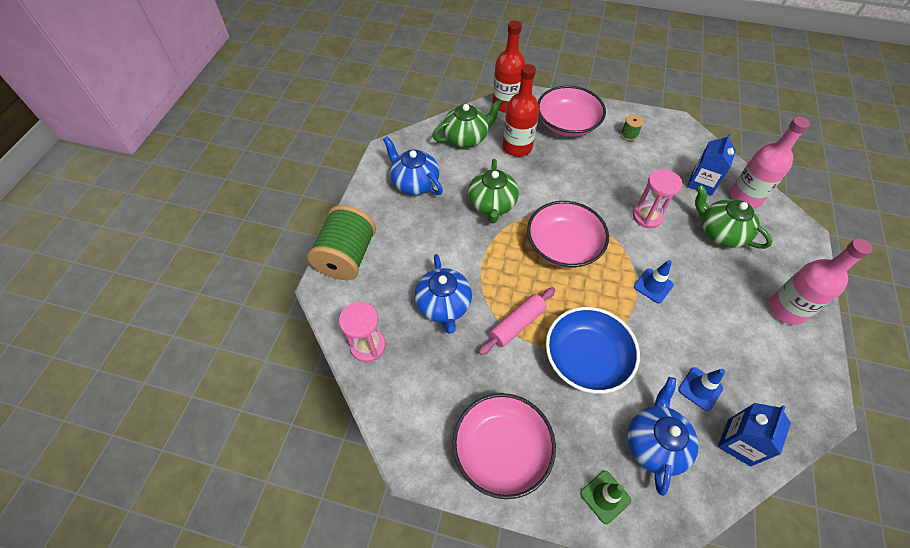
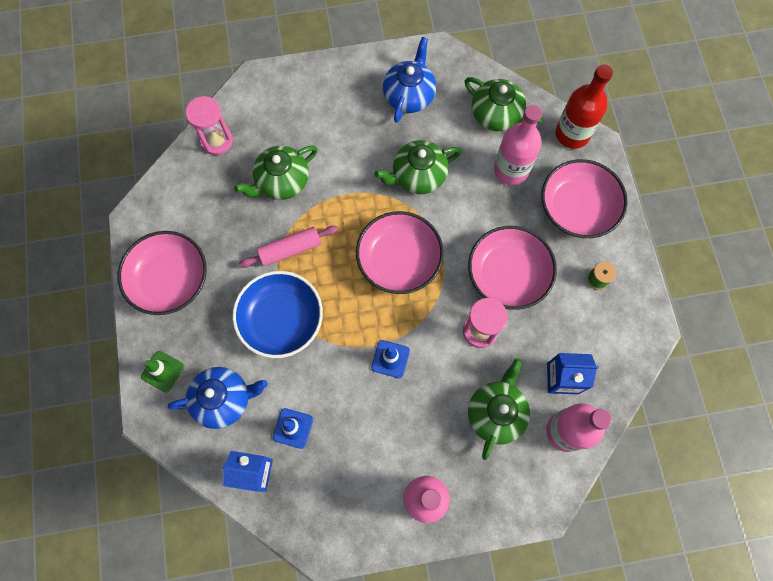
camera: 65 degrees right, 15 degrees up
(347, 257) = (295, 81): green spool -> none
(444, 305) = (281, 182): blue teapot -> green teapot
(517, 147) = (511, 170): red bottle -> pink bottle
(517, 324) = (290, 249): pink rolling pin -> pink rolling pin turned 45 degrees counterclockwise
(605, 182) = (508, 274): none -> pink bowl

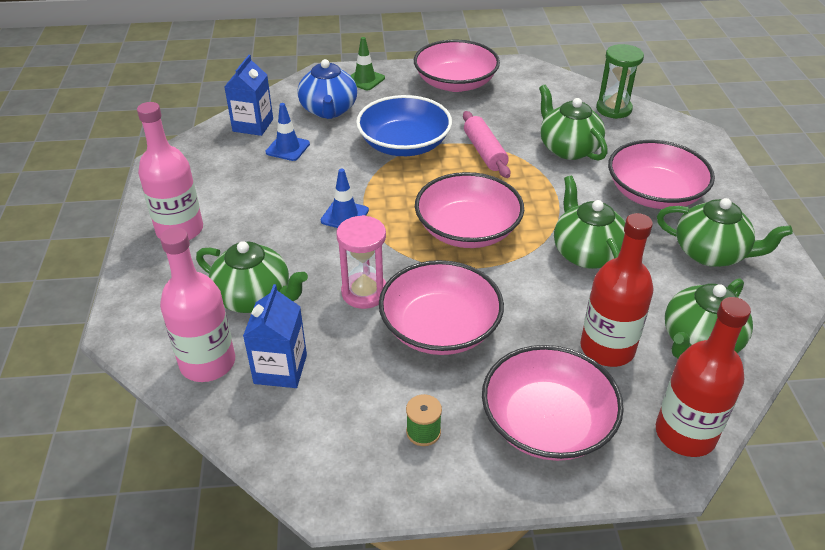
camera: 95 degrees right, 30 degrees down
(217, 141) = (613, 109): pink hourglass -> green hourglass
(341, 123) = (654, 193): none -> pink bowl
(409, 95) = (711, 253): blue teapot -> green teapot
(511, 170) = (607, 348): pink bottle -> red bottle

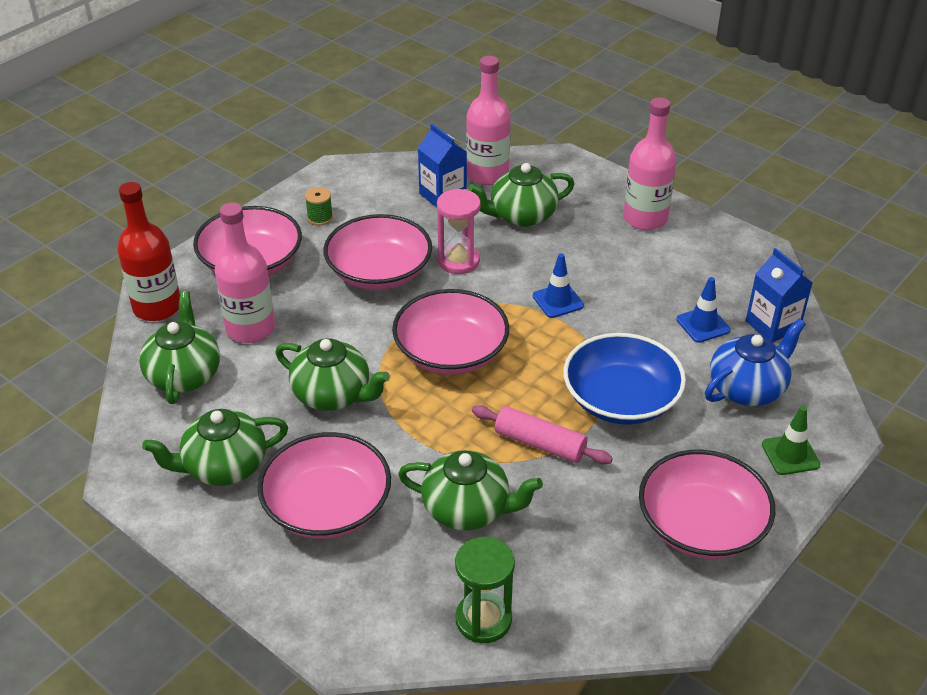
camera: 135 degrees right, 0 degrees up
(329, 110) = (747, 388): blue teapot -> blue teapot turned 105 degrees clockwise
(607, 348) = (250, 328): red bottle -> pink bottle

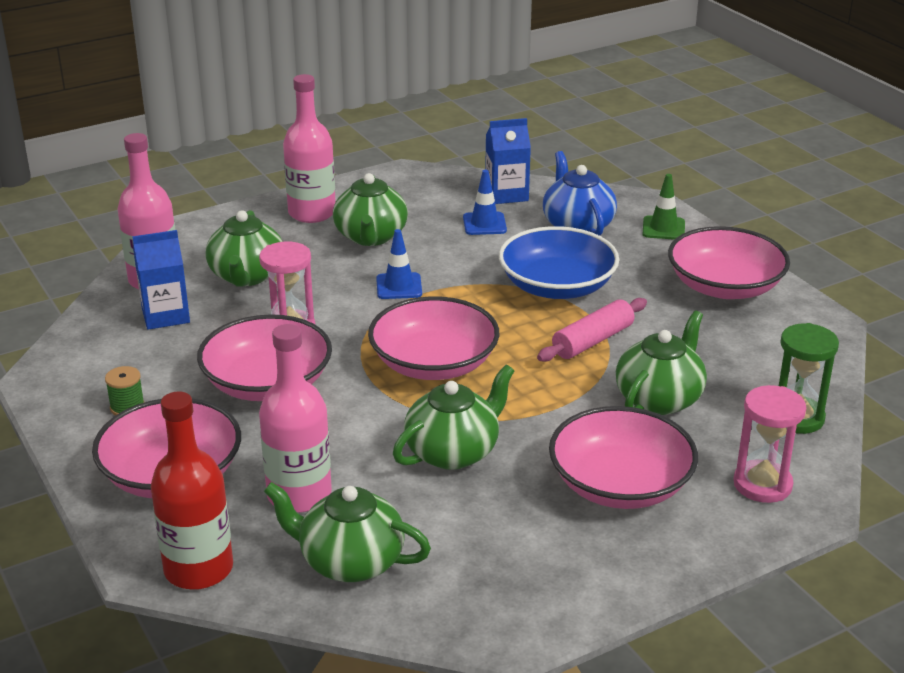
camera: 70 degrees left, 10 degrees down
(224, 467) = (527, 550): green teapot -> green teapot (371, 237)
(363, 607) = (762, 484): none -> pink hourglass

